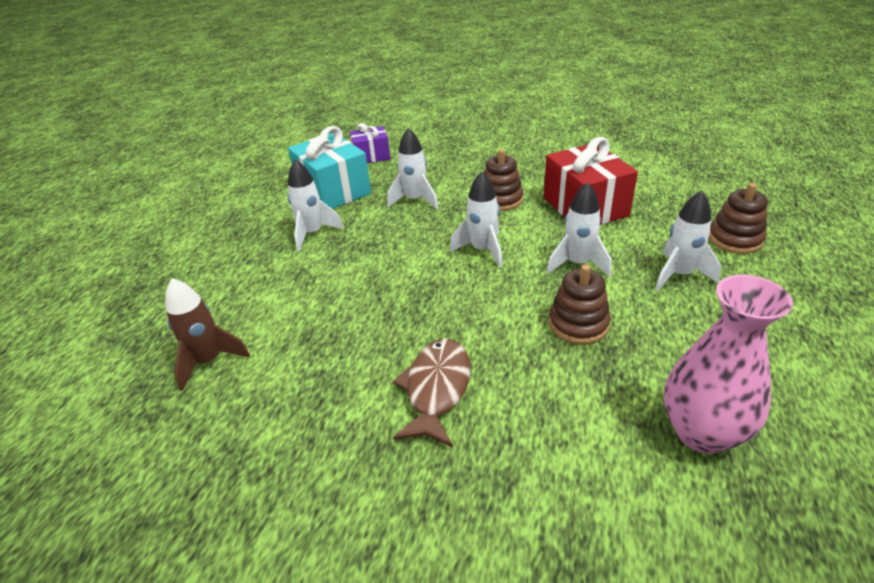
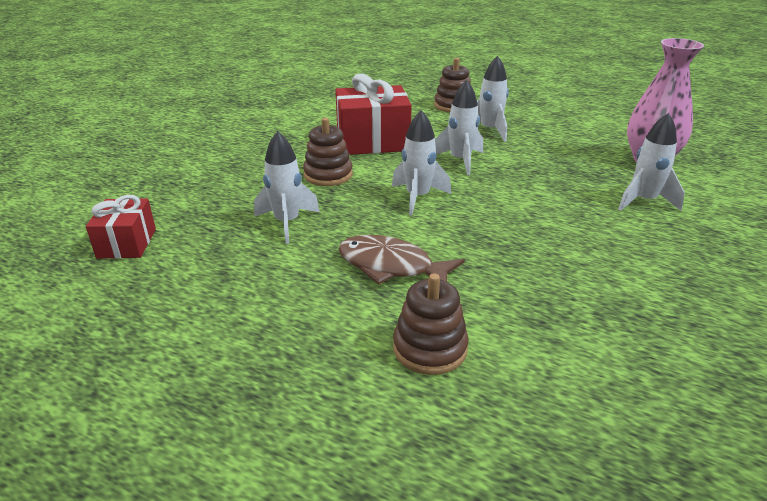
camera: 80 degrees left, 5 degrees down
(209, 361) = (578, 410): brown rocket -> none
(312, 233) = (311, 309): white rocket -> white rocket (643, 201)
(333, 190) = (201, 284): turquoise gift -> none
(371, 156) = (127, 243): purple gift -> red gift
(436, 389) = (619, 247): brown fish -> brown fish (391, 266)
(578, 324) = (540, 175): brown stacking toy -> brown stacking toy (430, 348)

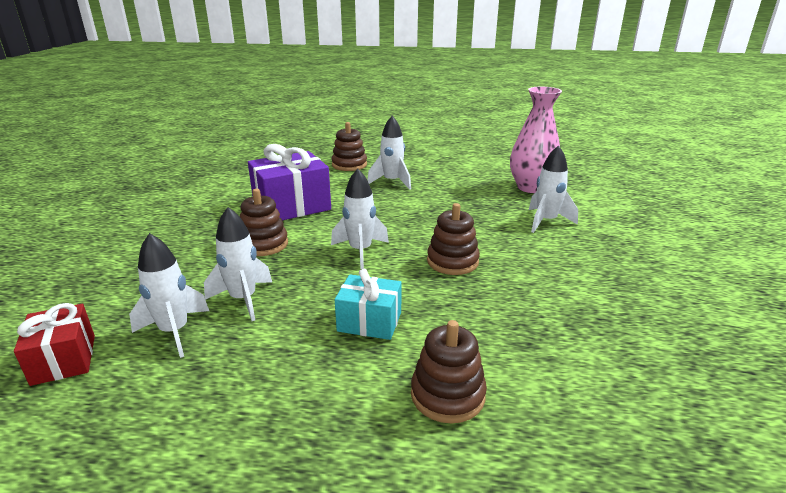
camera: 20 degrees left, 5 degrees down
(372, 141) = (292, 206): red gift -> purple gift
(391, 266) = (369, 322): brown fish -> turquoise gift
(460, 161) = (380, 211): white rocket -> white rocket (174, 332)
(508, 225) = (452, 261): none -> brown stacking toy

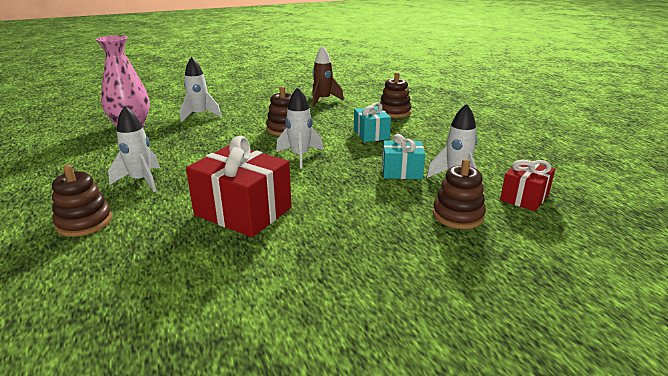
camera: 120 degrees left, 0 degrees up
(243, 299) = (401, 171): white rocket -> turquoise gift
(263, 244) = (330, 194): brown stacking toy -> brown stacking toy (458, 215)
(292, 206) = (243, 211): purple gift -> red gift
(569, 331) = (323, 100): none -> brown rocket

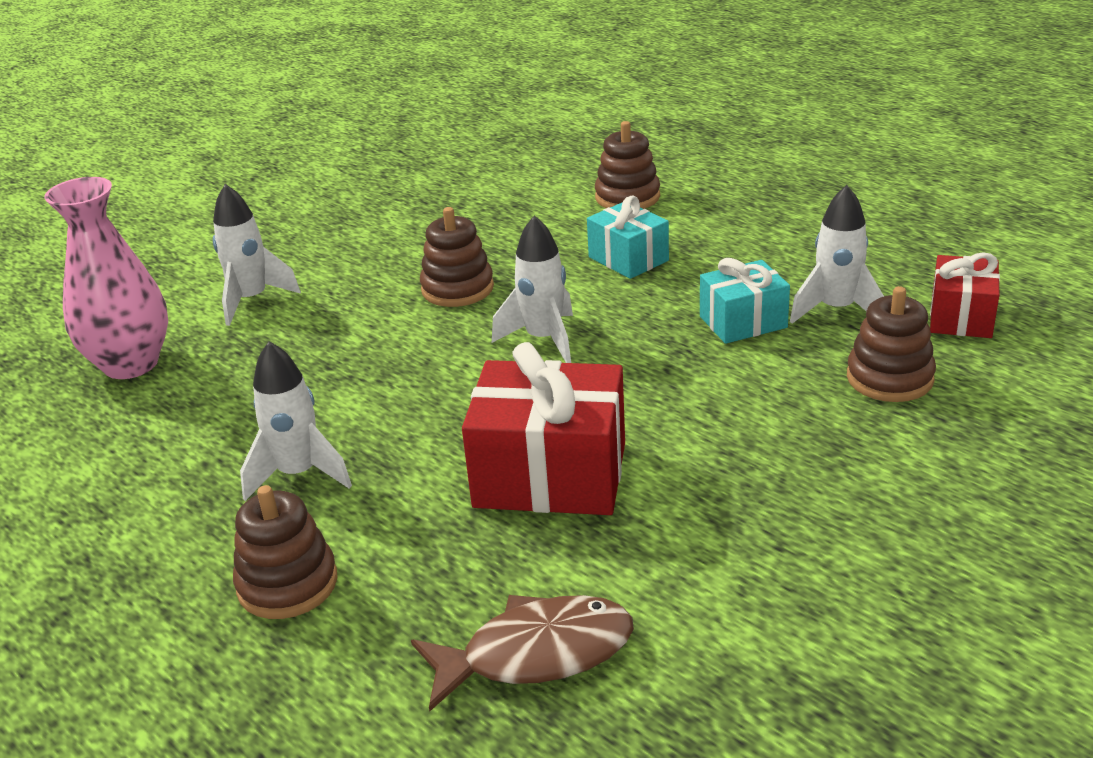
camera: 20 degrees left, 5 degrees up
(147, 290) = (536, 654): none -> brown fish
(323, 100) = (469, 202): brown rocket -> none

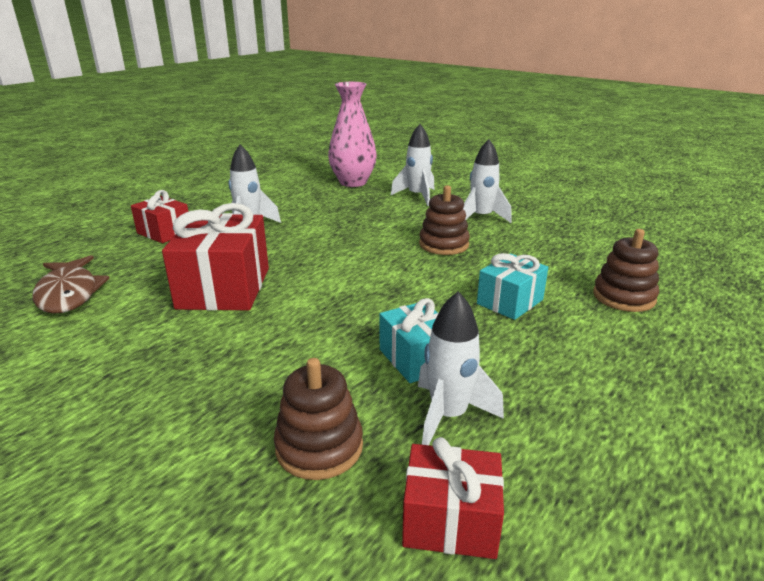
camera: 80 degrees right, 5 degrees down
(287, 584) = (164, 232): brown stacking toy -> red gift
(543, 339) = (381, 276): white rocket -> white rocket (481, 218)

